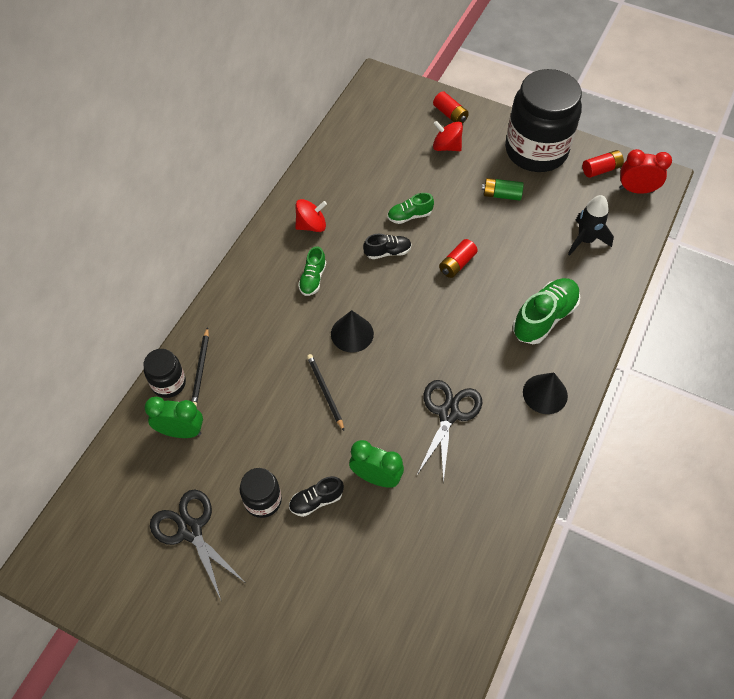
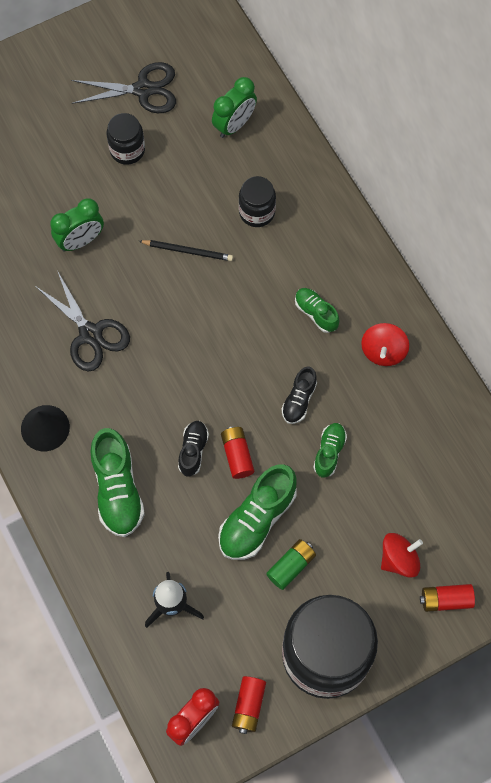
camera: 125 degrees right, 10 degrees up
(168, 383) = (289, 138): black jar -> black jar (257, 212)
(201, 369) = (285, 169): black pencil -> none
(316, 500) = (97, 186): black shoe -> black shoe (193, 451)
(352, 333) = (230, 309): black cone -> none
(489, 228) = (257, 519): none -> green shoe

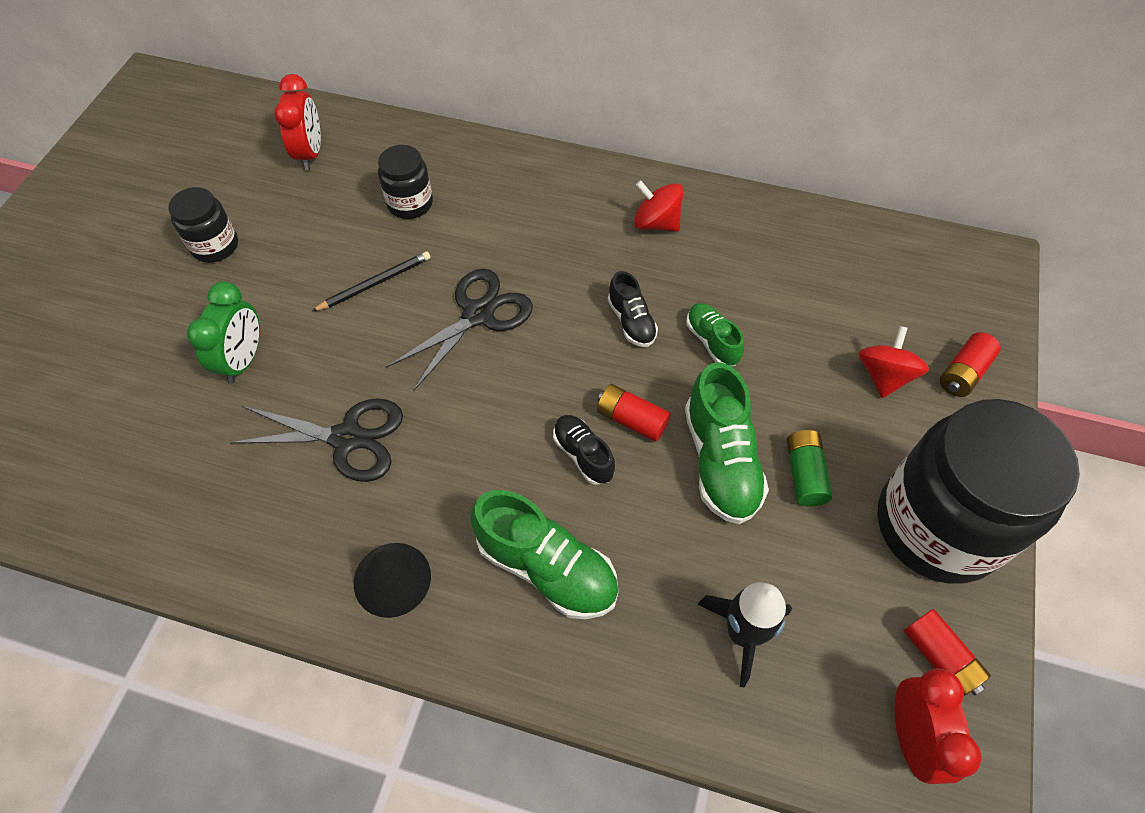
camera: 45 degrees left, 10 degrees down
(143, 90) = (181, 187): black scissors -> black scissors (478, 314)
(234, 125) = (310, 154): green clock -> red clock
(316, 313) = (560, 240): green shoe -> none
(383, 351) = (656, 223): red spinning top -> red spinning top turned 150 degrees clockwise

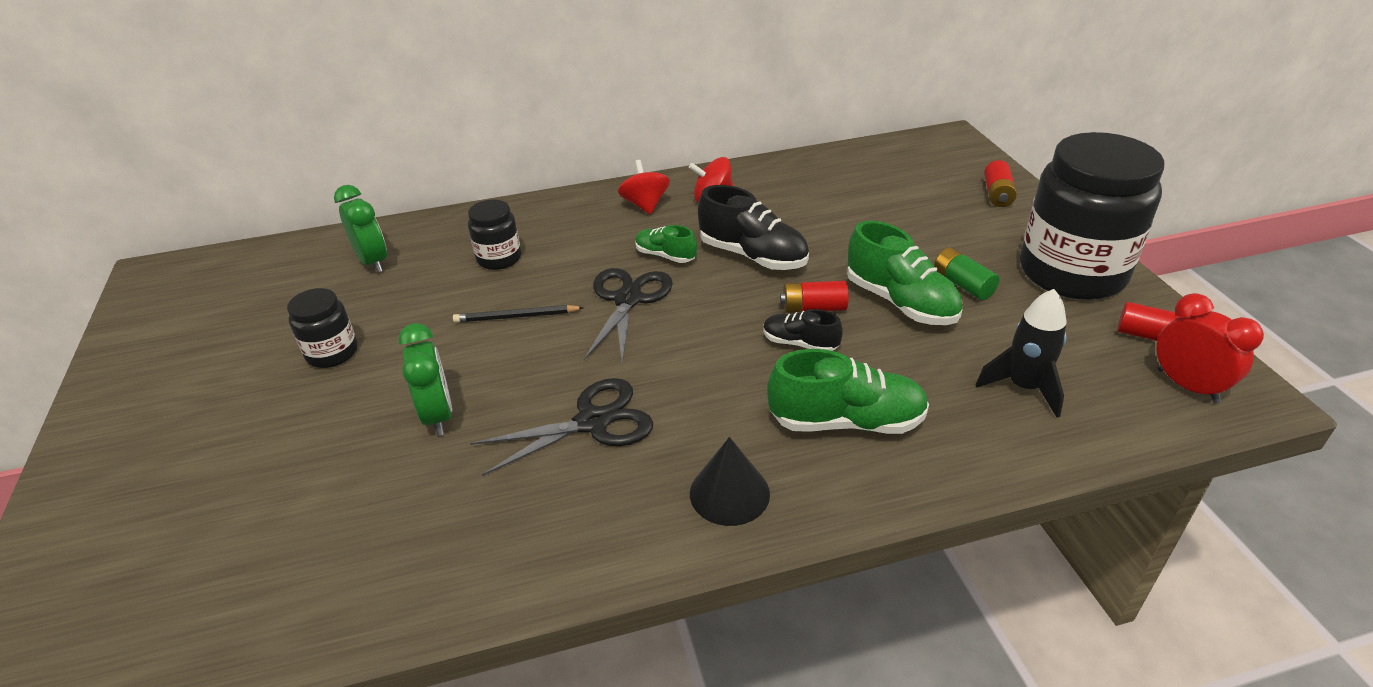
camera: 30 degrees left, 20 degrees down
(310, 154) = (373, 262): red clock -> green clock
(374, 283) = (516, 317): black pencil -> black pencil turned 120 degrees counterclockwise
(631, 321) = (753, 256): black shoe -> black shoe, size x1.76
(712, 341) = (822, 243): green shoe -> green shoe (665, 256)
(884, 376) = (953, 215): red spinning top -> red spinning top (645, 205)

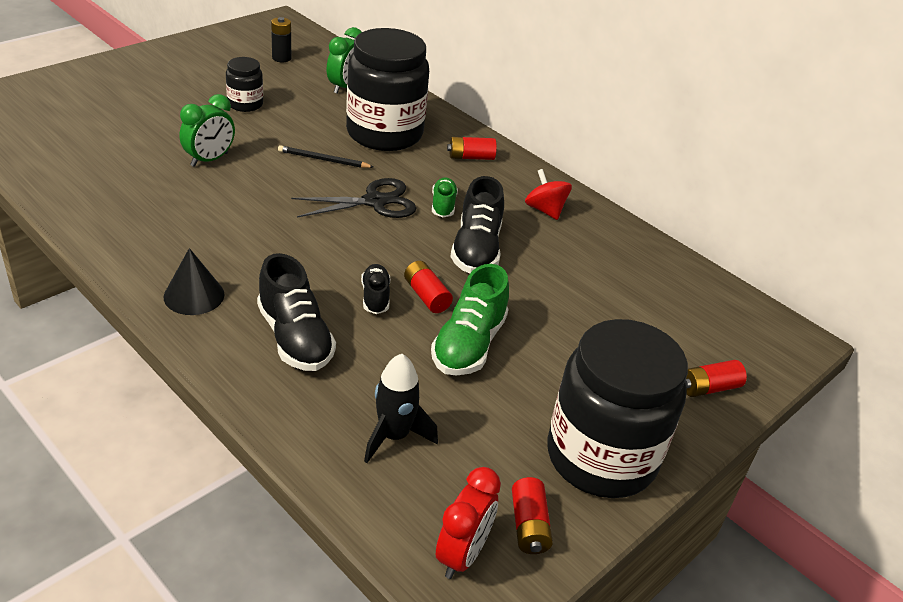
camera: 55 degrees right, 0 degrees up
(250, 295) = (281, 58): none -> black battery
(499, 258) = (384, 133): black jar -> black jar, size x2.16
(516, 317) = (324, 160): black pencil -> black pencil turned 45 degrees counterclockwise
(591, 215) = (471, 157): none -> red battery
(593, 422) = (234, 221): black scissors -> none
(645, 205) = (506, 179): red spinning top -> none
(846, 421) = (295, 338): green shoe -> black shoe
(963, 284) = (524, 380): green battery -> none

